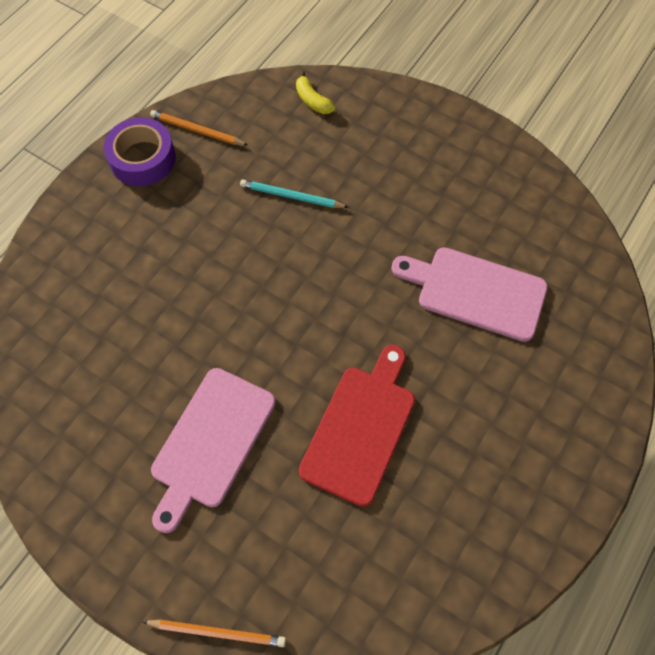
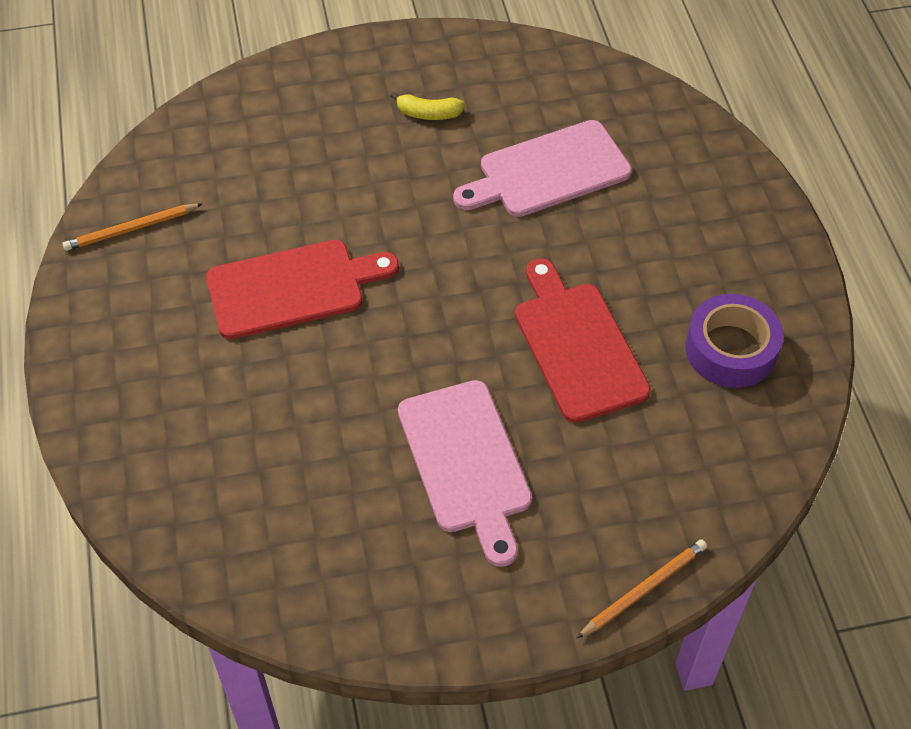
camera: 45 degrees left, 10 degrees down
(142, 159) = (104, 293): purple tape -> purple tape (731, 349)
(240, 240) = (292, 288): none -> red cutting board
(291, 196) = (297, 217): turquoise pencil -> none
(312, 100) = (218, 123): yellow banana -> yellow banana (428, 113)

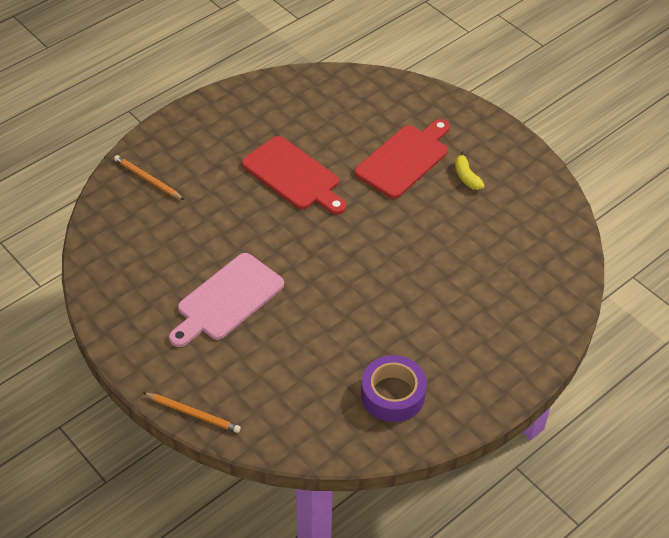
camera: 60 degrees right, 5 degrees down
(131, 229) = (285, 95): orange pencil -> orange pencil (147, 179)
(548, 171) = (466, 250): pink cutting board -> none
(577, 346) = (342, 317): red cutting board -> red cutting board (404, 159)

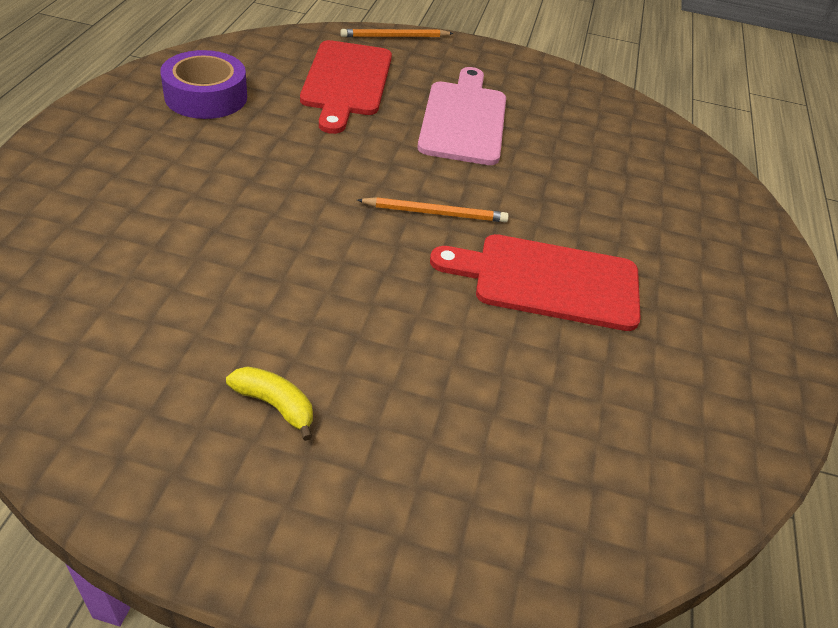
camera: 140 degrees right, 5 degrees down
(147, 179) = (704, 202): orange pencil -> orange pencil (435, 213)
(404, 159) = (411, 388): red cutting board -> red cutting board (346, 82)

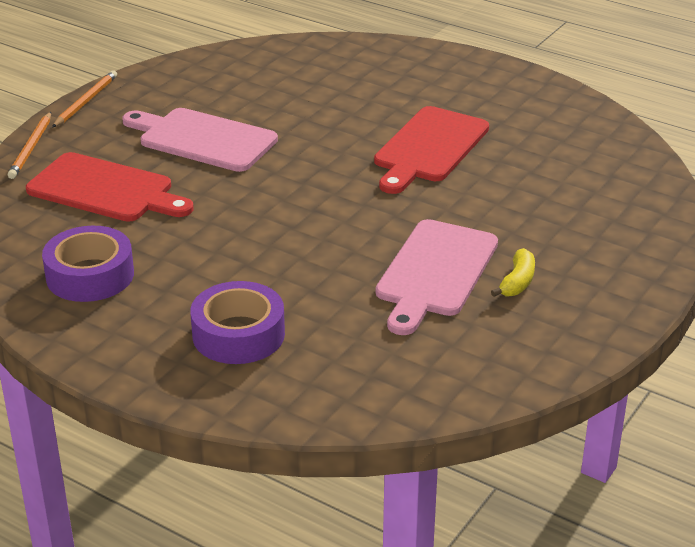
camera: 65 degrees left, 10 degrees down
(125, 193) = (238, 334): none -> purple tape
(275, 322) = (435, 272): none -> pink cutting board
(275, 405) = (517, 282): yellow banana -> yellow banana turned 150 degrees clockwise
(435, 213) = (331, 179): orange pencil -> orange pencil (86, 101)

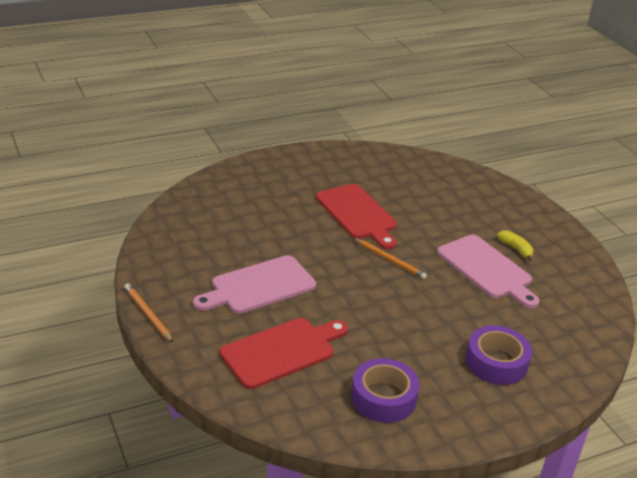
camera: 60 degrees left, 0 degrees up
(31, 148) = (186, 364): orange pencil -> orange pencil (390, 260)

